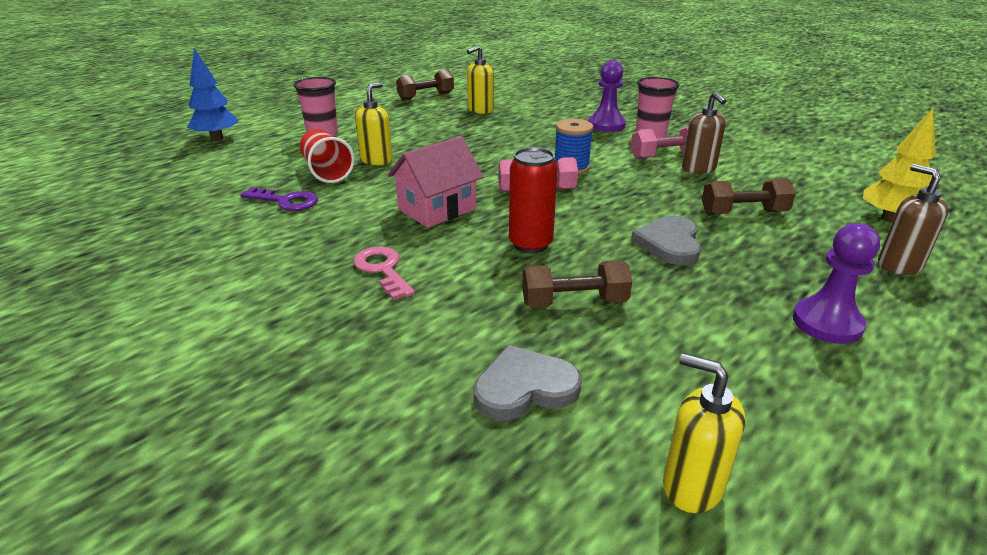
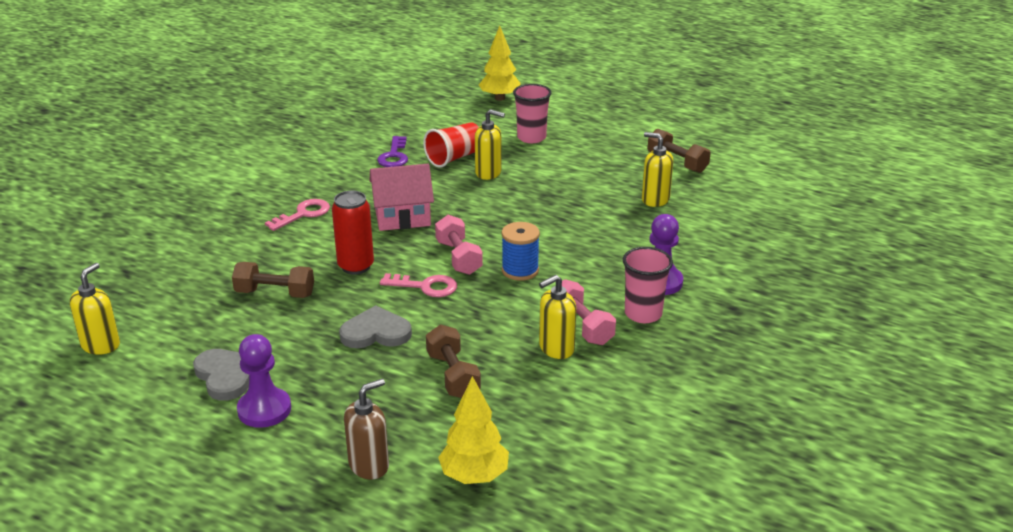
camera: 75 degrees right, 0 degrees up
(217, 138) = (499, 98): blue tree -> yellow tree
(437, 209) = (402, 217): pink house -> pink house turned 45 degrees counterclockwise
(524, 387) = (180, 284): grey heart -> grey heart (226, 376)
(574, 302) = (275, 293): brown dumbbell -> brown dumbbell turned 60 degrees counterclockwise
(586, 210) = (425, 286): none -> pink key
(698, 169) = (556, 348): brown soap dispenser -> yellow soap dispenser

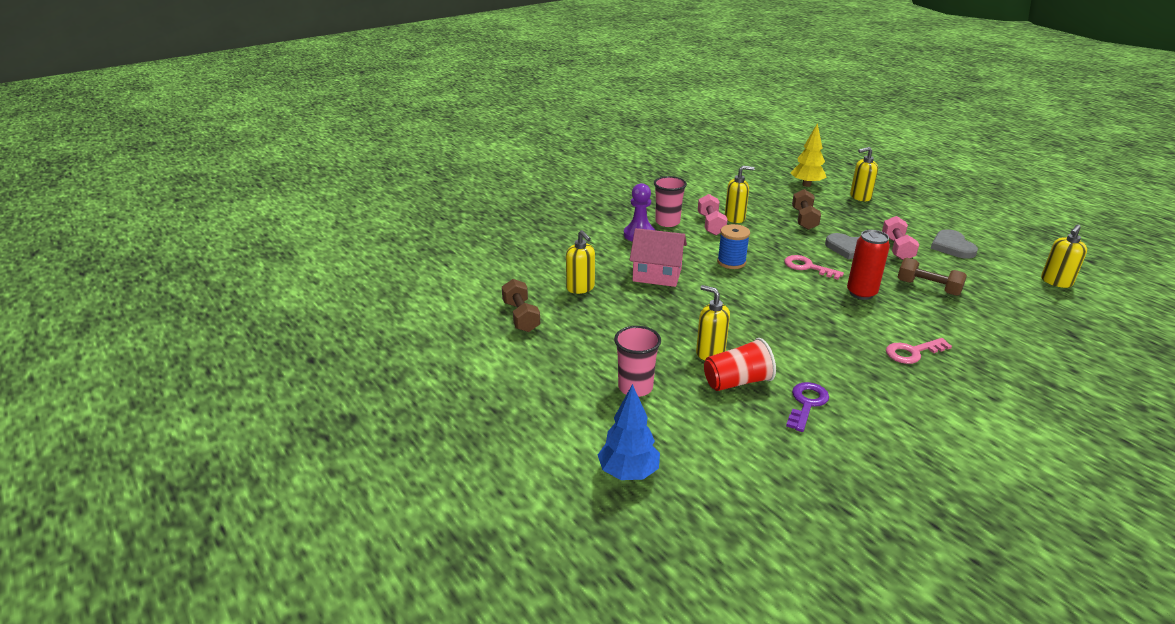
camera: 155 degrees left, 0 degrees up
(264, 410) = (922, 227): purple pawn -> none
(369, 465) = (860, 197): brown soap dispenser -> yellow soap dispenser
(402, 217) = (813, 325): pink house -> pink house (657, 275)
(458, 257) = (774, 281): pink dumbbell -> pink dumbbell (897, 248)
(499, 98) = (628, 473): yellow tree -> blue tree

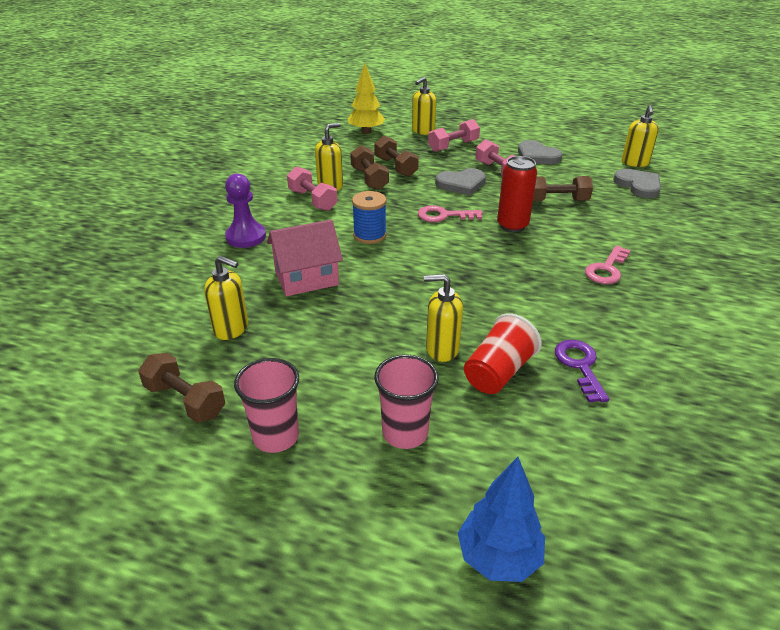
camera: 35 degrees left, 5 degrees up
(667, 222) = (264, 212): pink cup -> pink cup (276, 436)
(772, 222) = (369, 179): none -> brown dumbbell
(875, 217) = (453, 146): none -> pink dumbbell
(1033, 301) = (638, 185): none -> grey heart

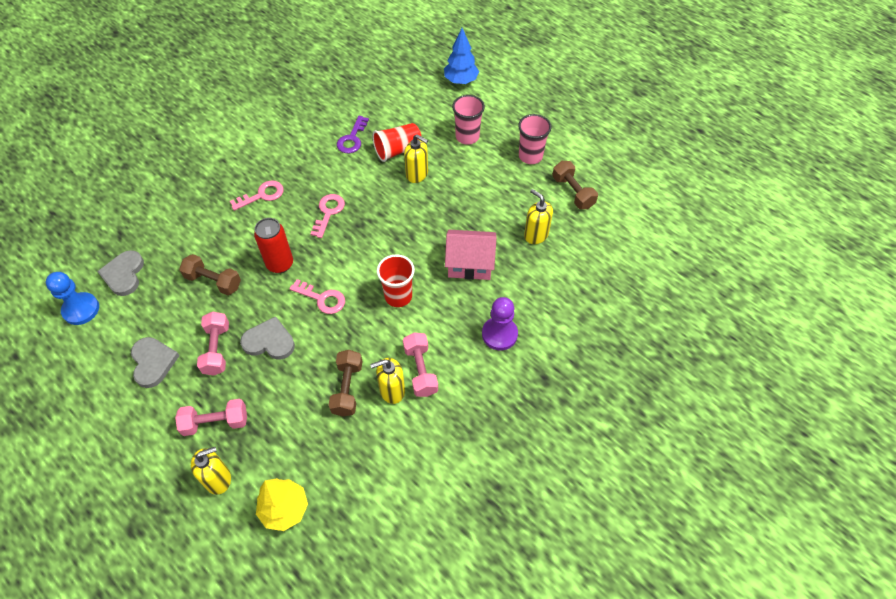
camera: 155 degrees left, 20 degrees up
(370, 235) = (398, 296): blue spool -> red cup
(395, 167) = (307, 401): brown dumbbell -> none
(513, 276) = (328, 212): none -> pink key
(635, 163) = (81, 309): yellow soap dispenser -> blue pawn

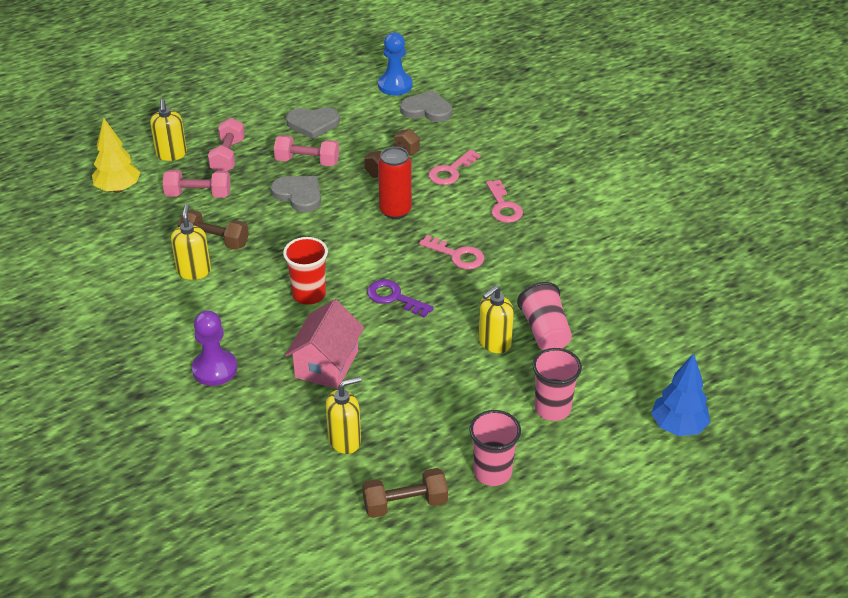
camera: 105 degrees right, 15 degrees down
(269, 341) = (299, 195): grey heart -> grey heart turned 75 degrees counterclockwise
(322, 298) = (334, 236): pink key -> pink key (451, 171)
(352, 139) = (579, 292): purple key -> purple key (394, 298)
(398, 150) = (545, 331): red cup -> pink cup
(420, 370) = (205, 296): pink dumbbell -> pink dumbbell (198, 194)

